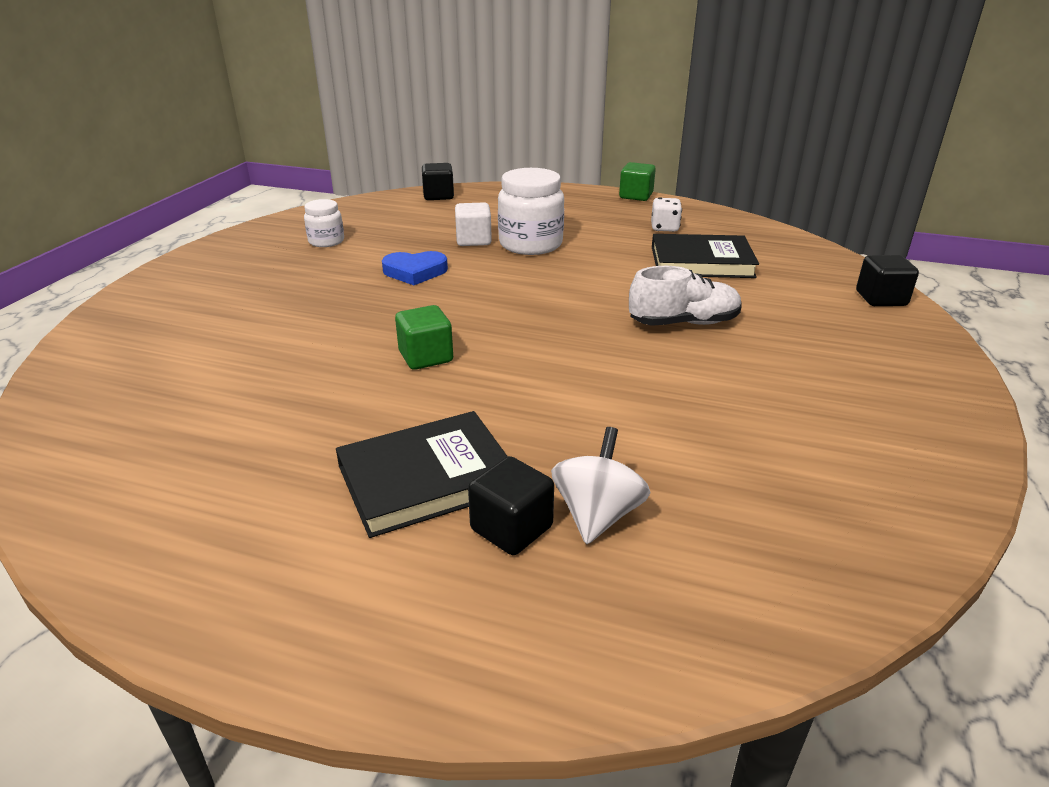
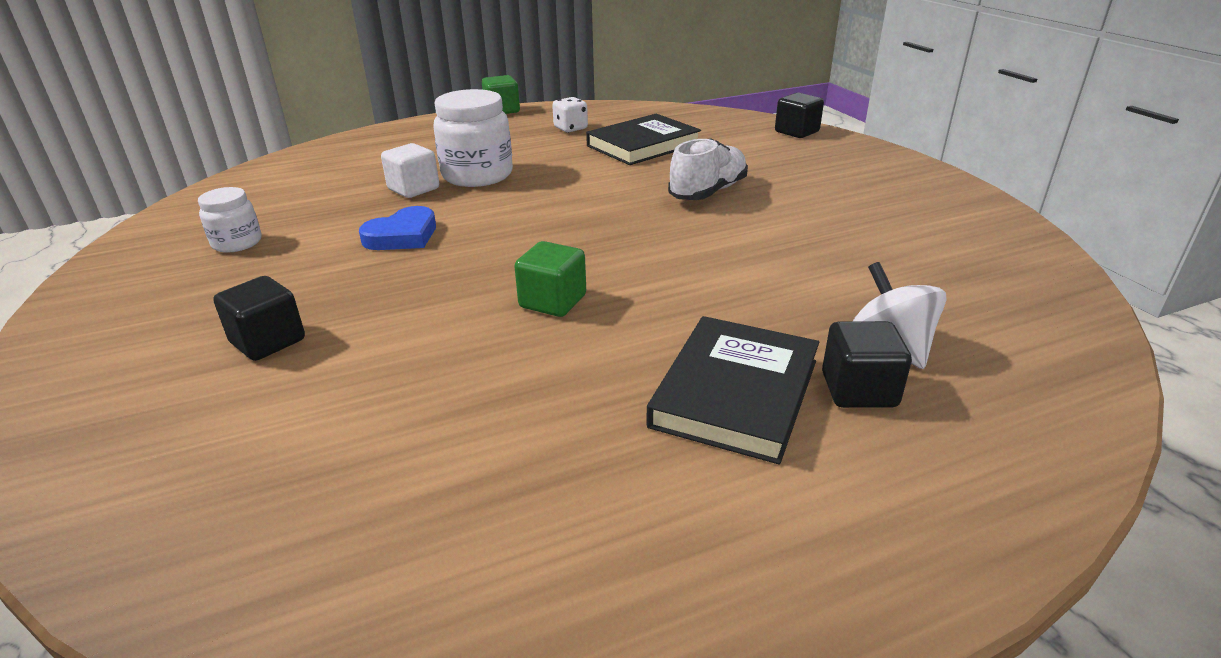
camera: 40 degrees left, 0 degrees up
(438, 196) = (298, 161): black cube -> black cube (268, 341)

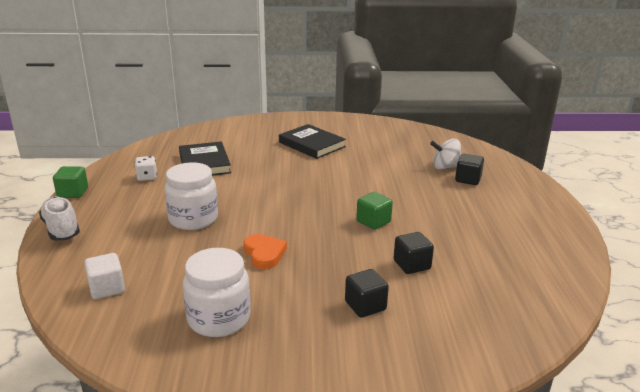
camera: 70 degrees left, 5 degrees down
(237, 243) = (219, 319): white jar -> white jar, size x1.78
(402, 236) = (264, 254): blue heart -> orange heart
(413, 189) = (192, 243): white cube -> white cube (107, 288)
(708, 192) = (288, 163): white shoe -> white shoe (61, 229)
(736, 393) = (461, 199): black book -> black book (312, 144)
(796, 132) = (234, 125): black cube -> black cube (412, 265)

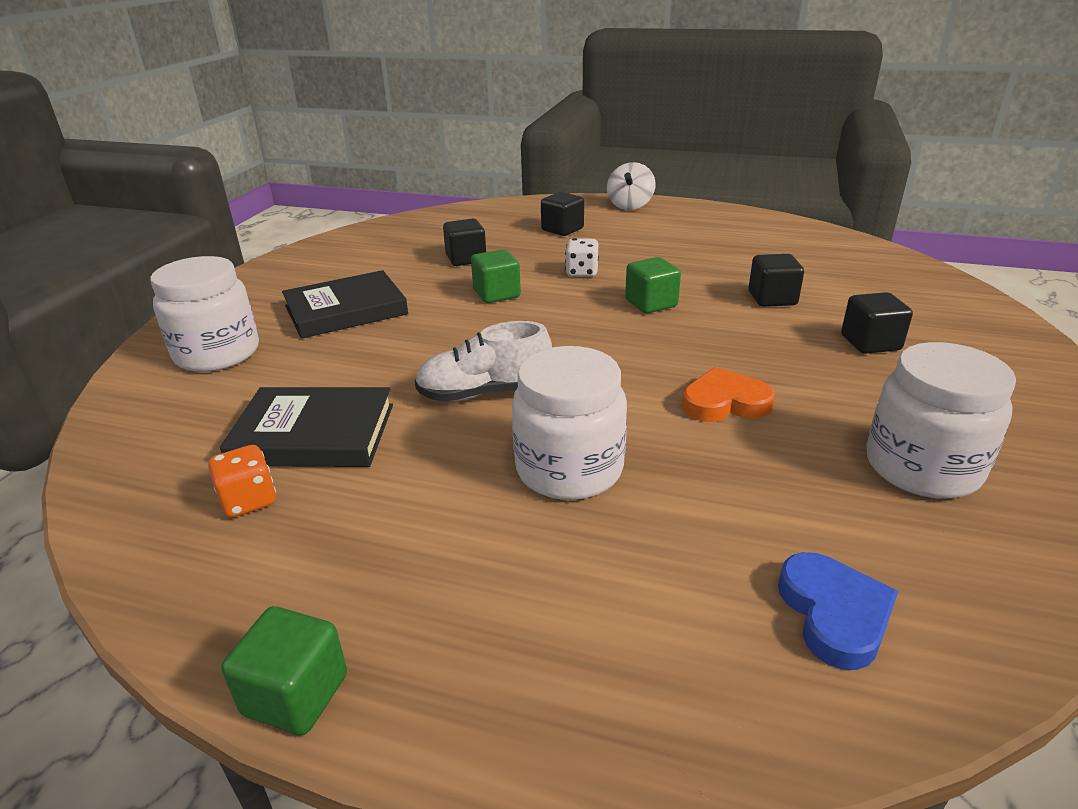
camera: 70 degrees left, 5 degrees up
(61, 229) = (523, 717): white shoe -> white shoe (484, 393)
(107, 288) = (834, 614): white cube -> blue heart
(147, 177) = (313, 528): white dice -> white dice (582, 272)
(160, 163) = (249, 500): none -> orange dice
(257, 131) = (217, 354): none -> white jar
(354, 175) = (496, 294): none -> green cube
(394, 159) = (466, 259): none -> black cube
(445, 167) = (517, 234): white spinning top -> white spinning top (630, 205)

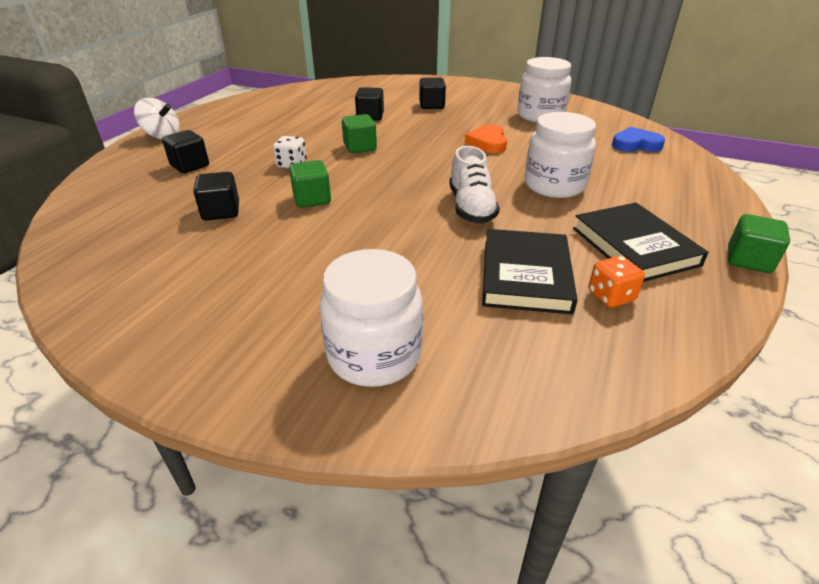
camera: 85 degrees left, 5 degrees up
(346, 310) = (303, 276): black book -> black book (634, 246)

